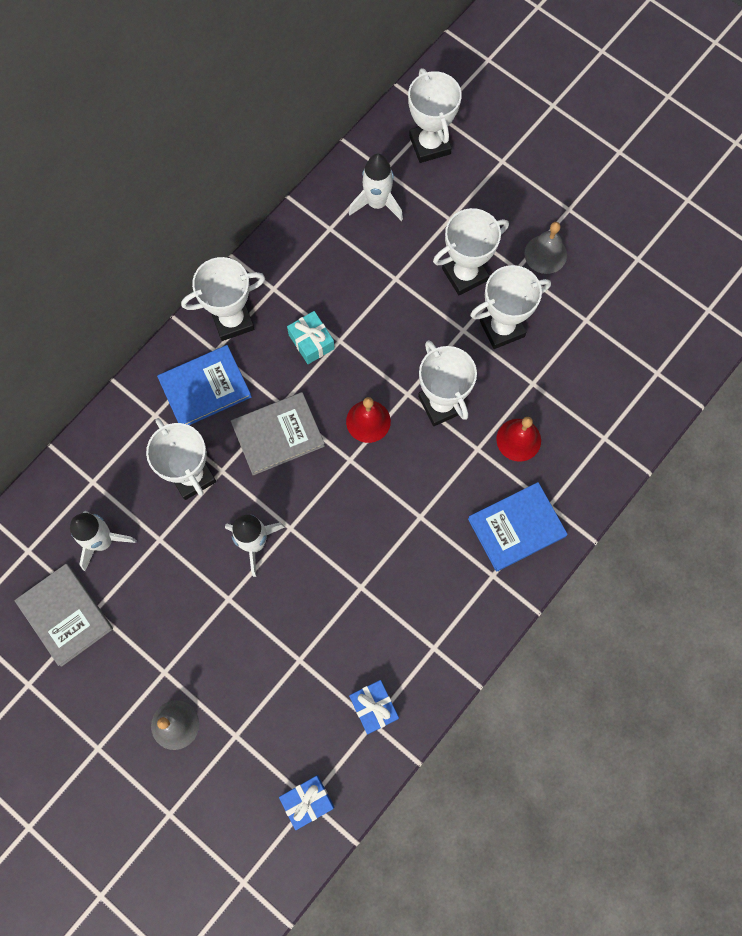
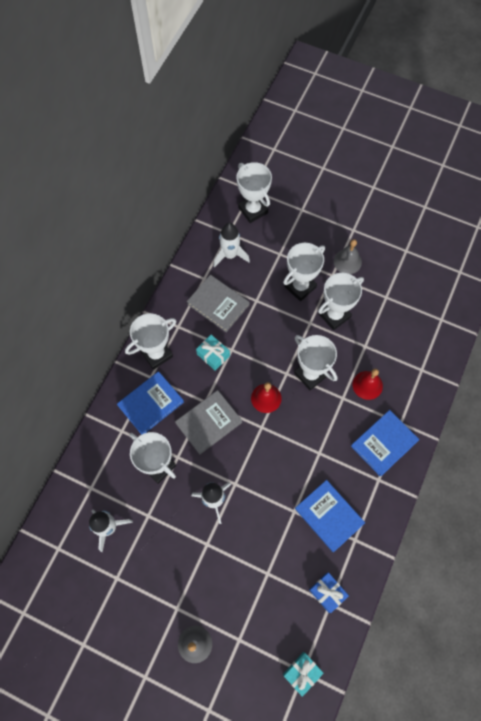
camera: 15 degrees left, 5 degrees down
(65, 615) = (96, 587): grey book -> grey book (218, 304)
(307, 801) = (302, 672): blue gift -> turquoise gift
(407, 606) = (329, 516): none -> blue book

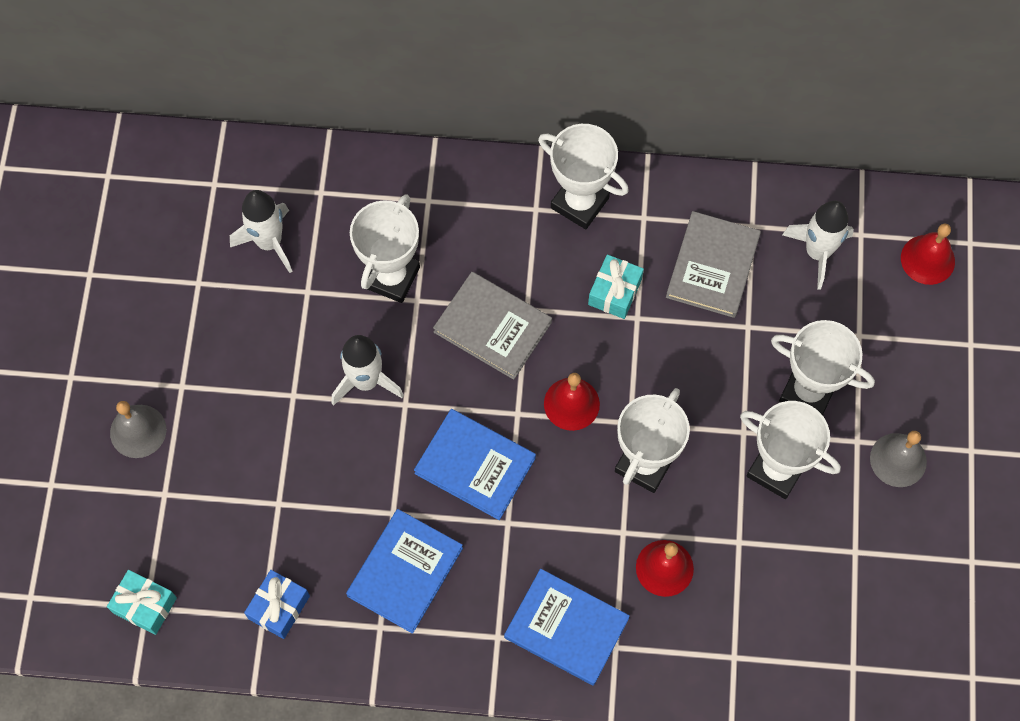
camera: 70 degrees right, 0 degrees up
(151, 404) = (490, 226): blue book -> blue book (475, 465)
(253, 210) = (927, 259): white trophy -> red bell

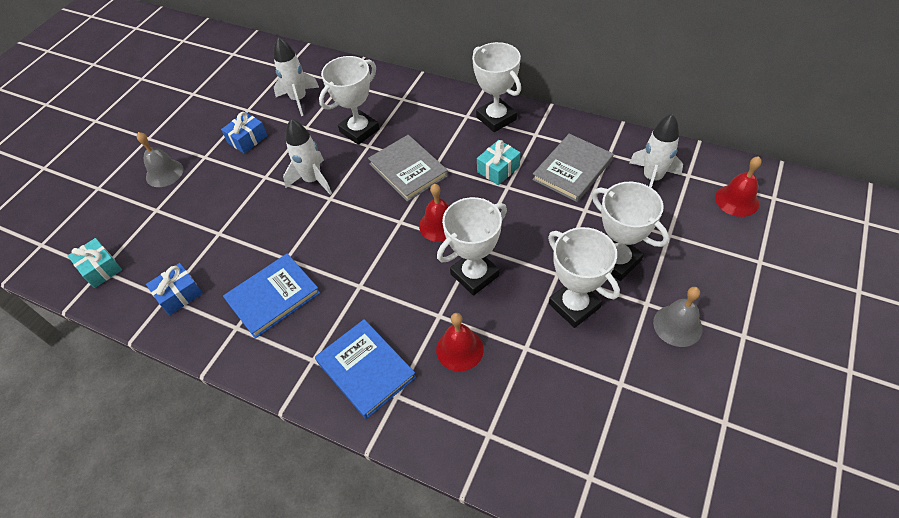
camera: 25 degrees right, 15 degrees down
(230, 337) = (247, 139): none -> blue gift
(475, 465) = (355, 245): blue book -> none

